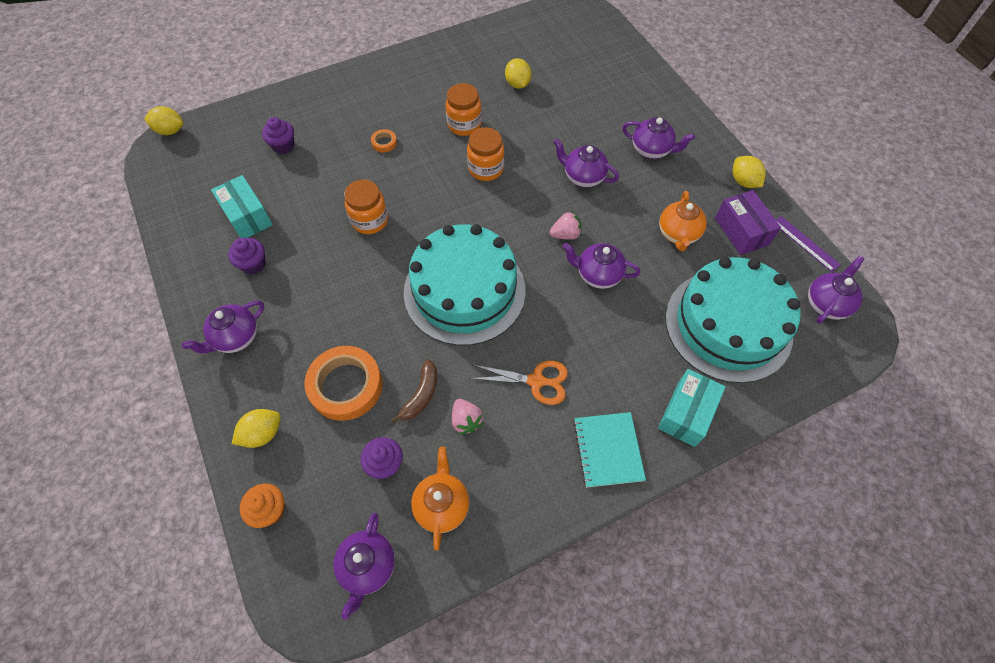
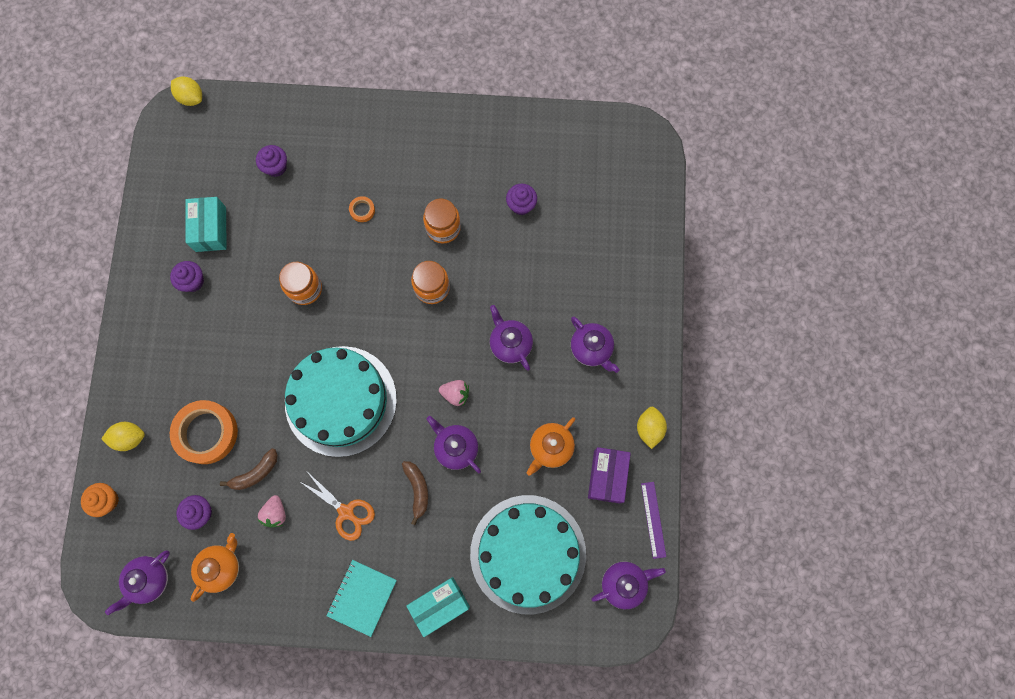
camera: 30 degrees right, 15 degrees up
(236, 338) = (149, 344): purple teapot -> none
(517, 84) = (521, 205): yellow lemon -> purple cupcake
(589, 326) = (417, 489): none -> brown banana

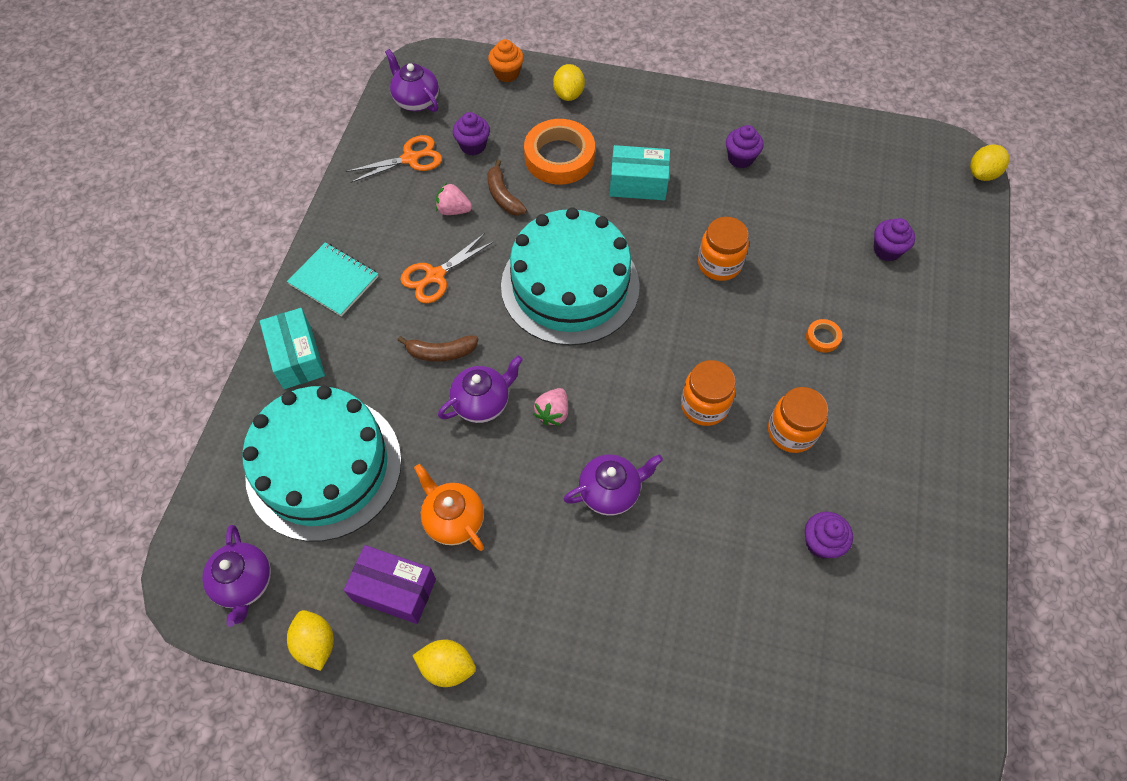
camera: 100 degrees right, 15 degrees down
(211, 229) = (805, 179): turquoise box -> turquoise box (638, 184)
(221, 566) = (410, 159): orange teapot -> orange scissors
(591, 349) = (584, 604): purple teapot -> none
(653, 519) = (315, 644): purple ruler -> yellow lemon

